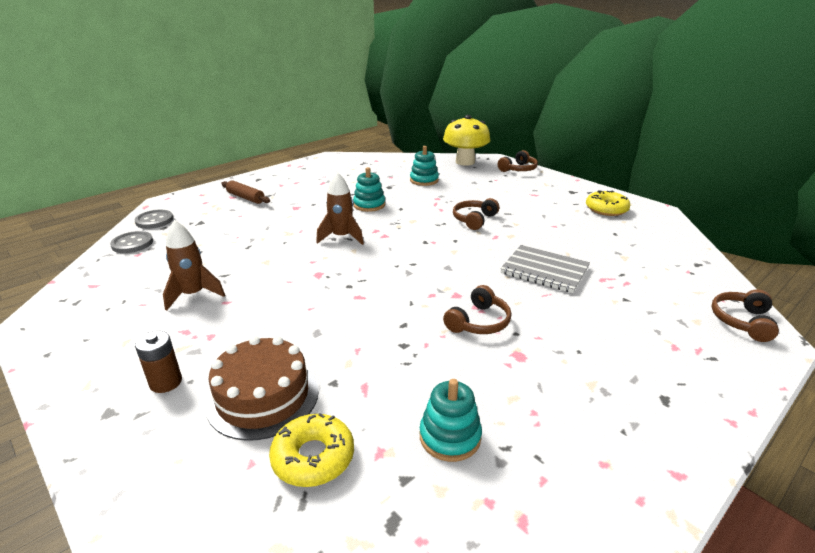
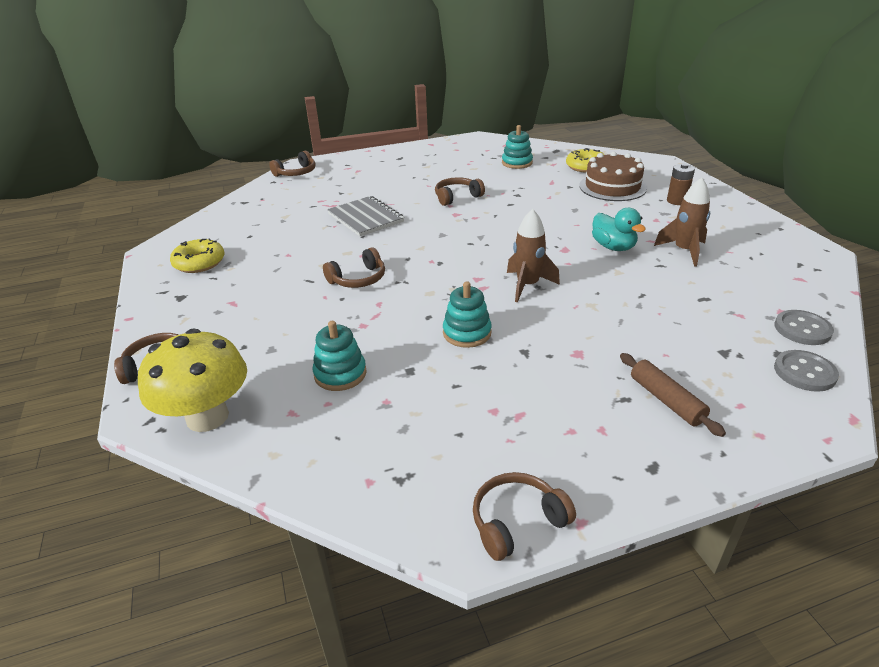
camera: 155 degrees left, 5 degrees up
(268, 285) = (613, 247): none -> turquoise duck
(313, 162) = (517, 522): none -> brown headphones

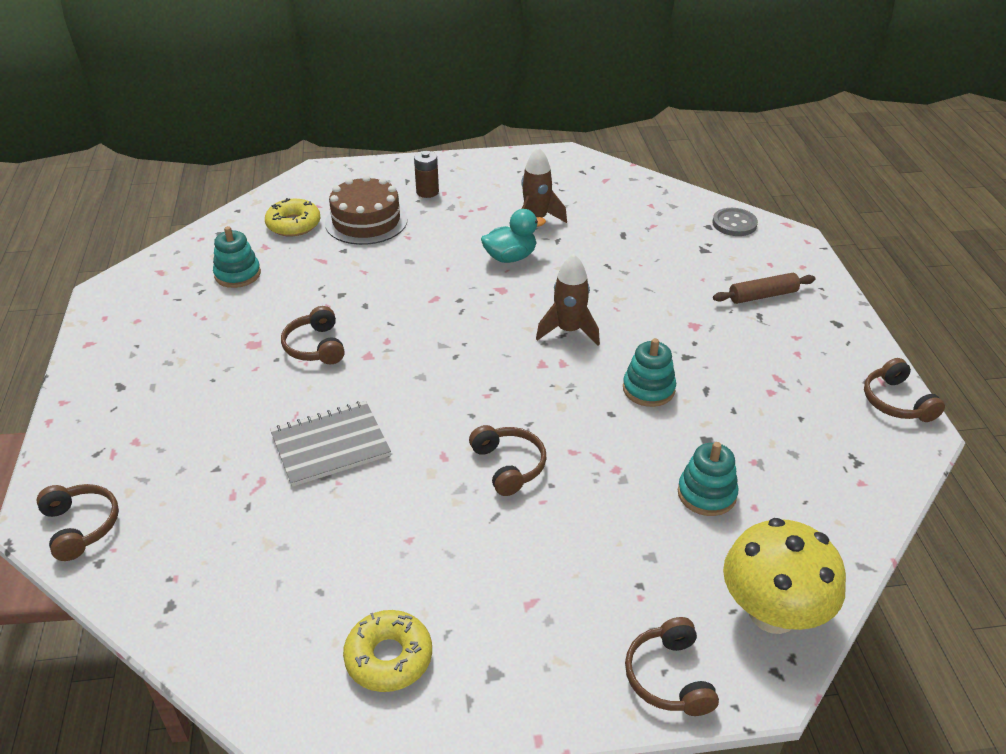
camera: 80 degrees left, 5 degrees up
(802, 329) = (679, 205): grey button -> none

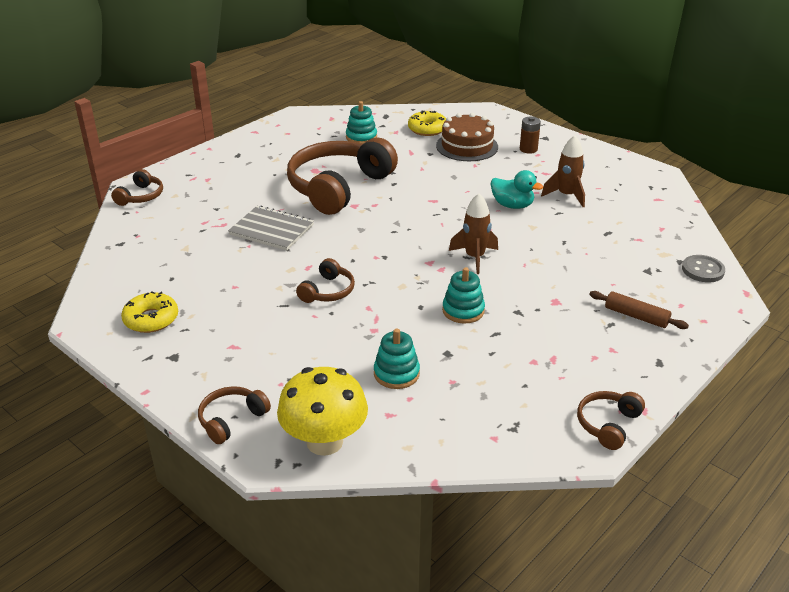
camera: 50 degrees right, 5 degrees down
(316, 346) = (339, 187): brown headphones -> brown headphones, size x2.23

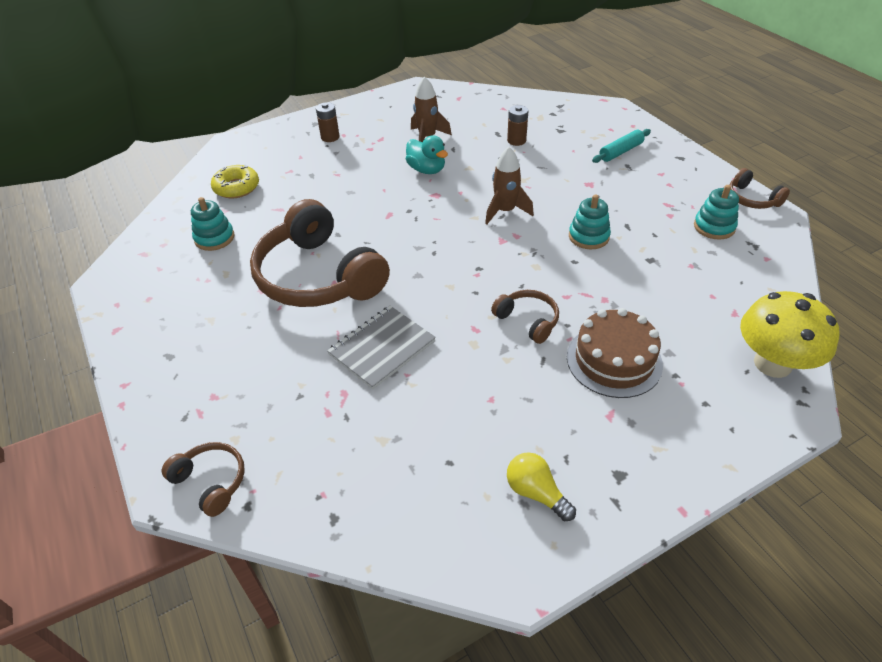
camera: 70 degrees left, 10 degrees up
(151, 319) = (536, 493): yellow donut -> yellow light bulb
(231, 420) = (738, 432): brown headphones -> none
(396, 374) = (676, 297): turquoise stacking toy -> turquoise stacking toy (714, 227)
(467, 146) = (295, 170): brown cake -> brown cake (614, 360)
(512, 205) = (427, 170): turquoise duck -> turquoise duck turned 90 degrees clockwise
(603, 246) = (516, 141): none -> brown battery
(636, 316) = (620, 152): brown rolling pin -> turquoise rolling pin
(702, 270) = (569, 108): grey button -> none

